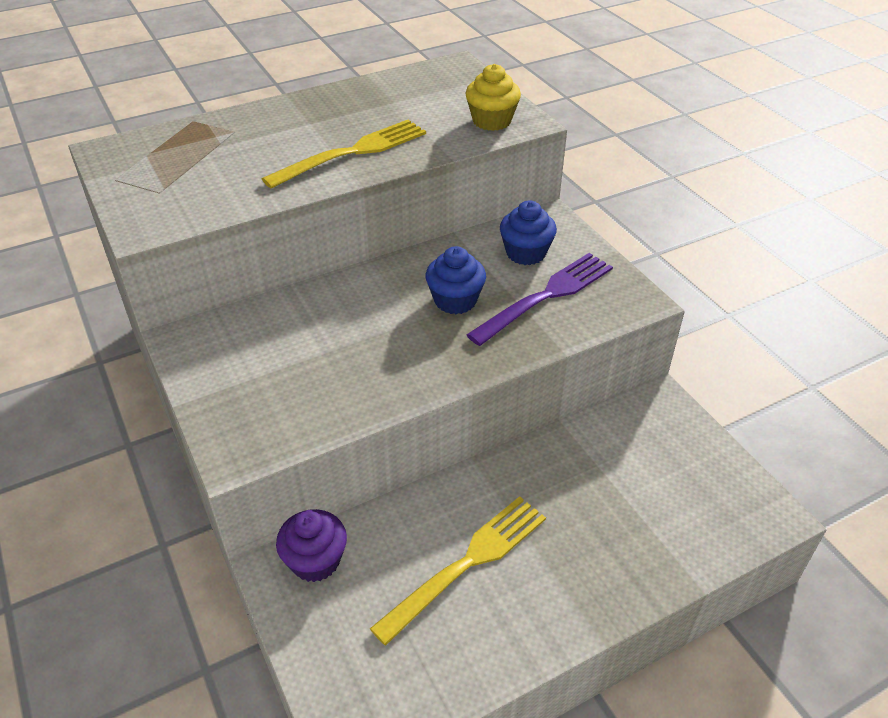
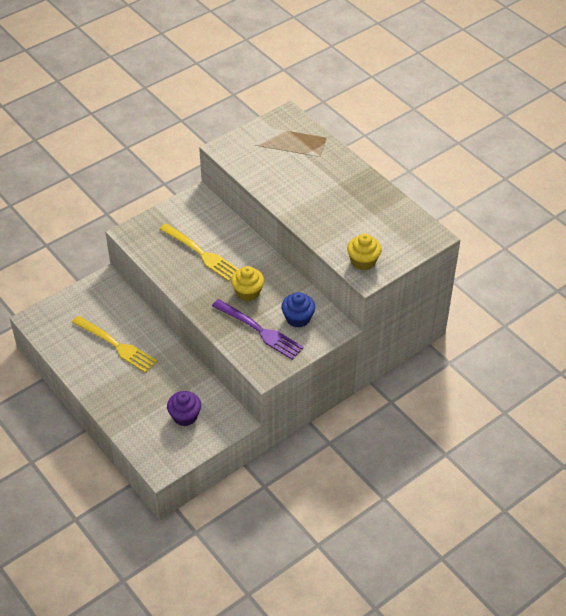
camera: 80 degrees right, 5 degrees up
(315, 561) = (112, 292): purple cupcake -> purple cupcake (185, 416)
(352, 153) = (310, 207): yellow fork -> yellow fork (201, 253)
(455, 300) = (248, 292): blue cupcake -> yellow cupcake

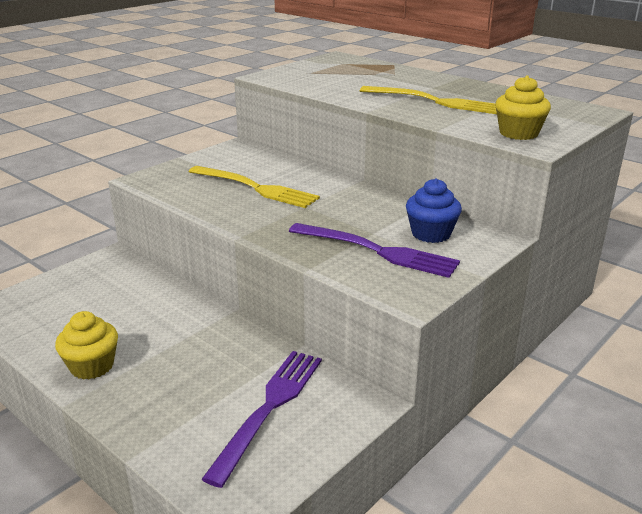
camera: 10 degrees left, 20 degrees down
(116, 345) = (131, 325): yellow fork -> yellow fork (435, 101)
(185, 416) = (269, 408): purple cupcake -> purple fork
(248, 292) = (339, 215): yellow cupcake -> yellow cupcake (92, 366)

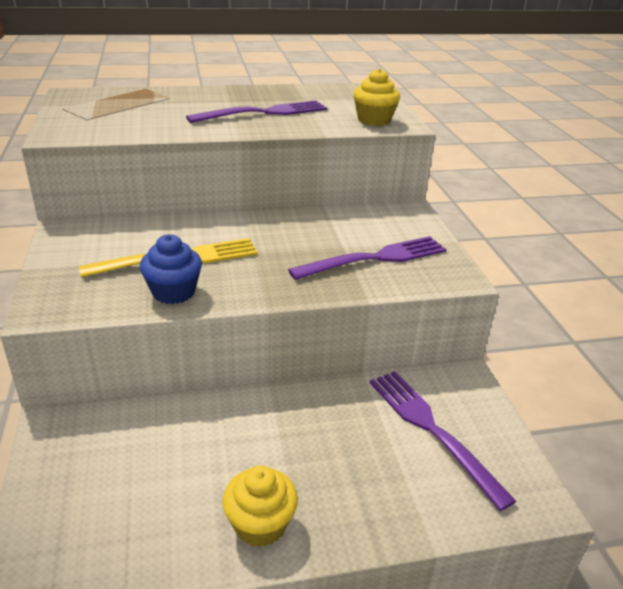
camera: 55 degrees left, 5 degrees up
(431, 234) = (374, 227): blue cupcake -> blue cupcake (173, 292)
(435, 101) = (263, 113): yellow fork -> purple fork

